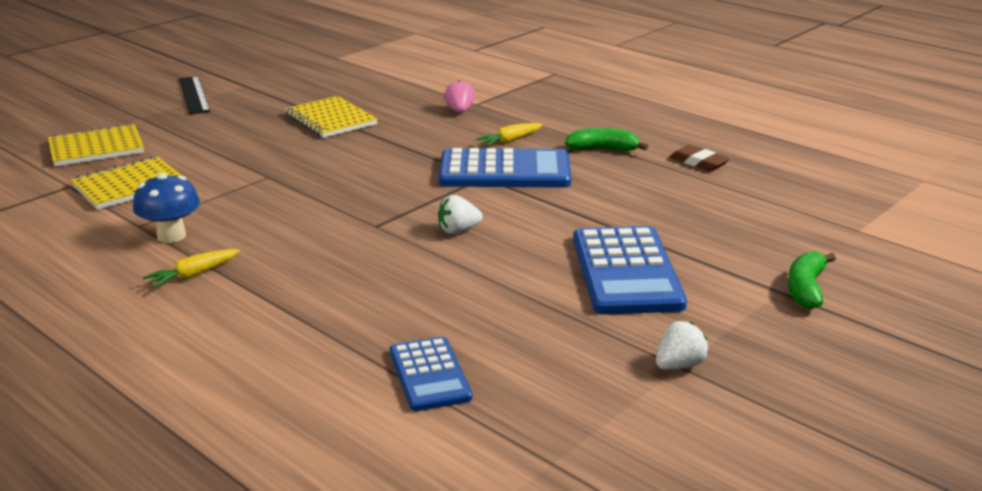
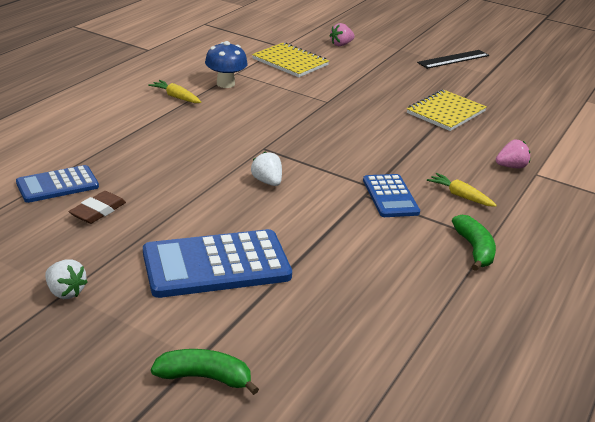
camera: 75 degrees right, 5 degrees up
(96, 148) = (341, 44): yellow notebook -> pink strawberry
(505, 171) = (390, 196): blue calculator -> blue calculator, size x0.60
(699, 162) = (481, 314): brown eraser -> brown eraser (98, 211)

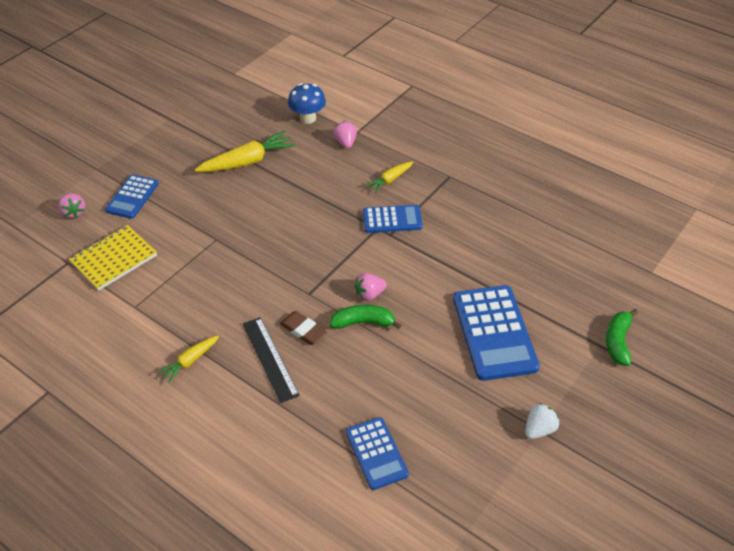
camera: 80 degrees left, 15 degrees up
(98, 211) = (421, 416): brown eraser -> brown eraser (303, 330)
(225, 84) = (162, 317): blue mushroom -> blue mushroom (308, 118)
(267, 182) = (369, 294): white strawberry -> pink strawberry
(369, 64) = (132, 197): none -> blue calculator
(446, 112) = (247, 161): yellow notebook -> yellow carrot
(453, 59) = (131, 134): black ruler -> black ruler (270, 358)
(474, 249) = (461, 186): green banana -> green banana (363, 322)

